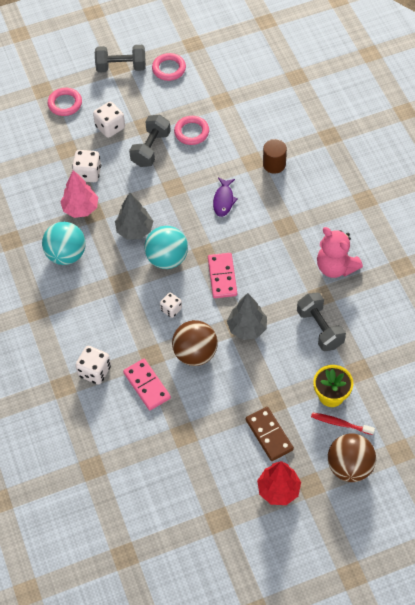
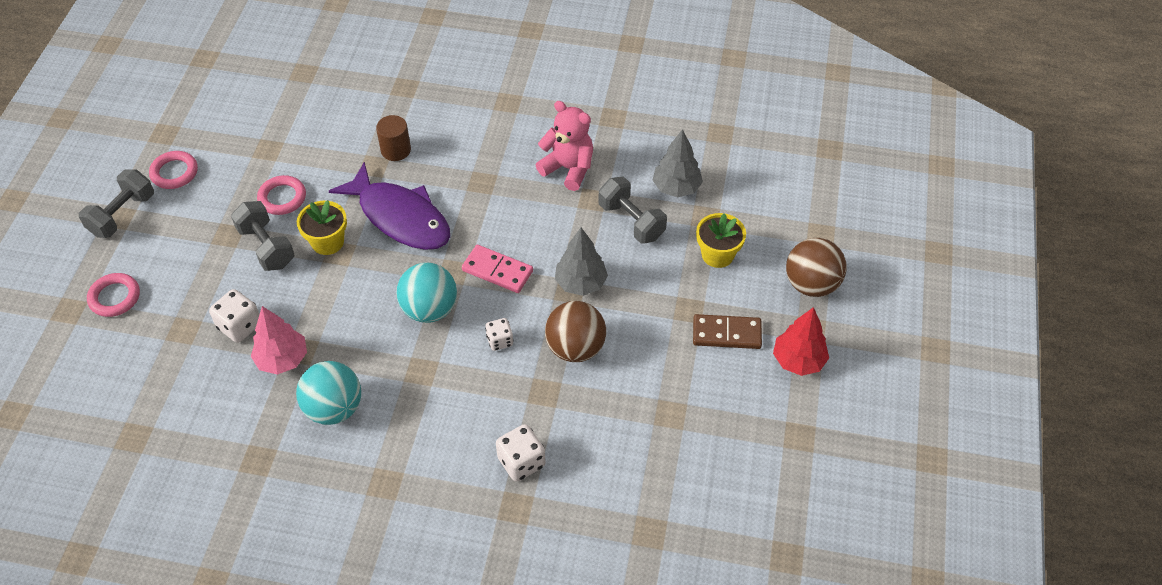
camera: 60 degrees left, 5 degrees down
(110, 127) = (196, 270): white dice -> none
(135, 230) = (363, 320): grey tree -> grey tree (676, 188)
(147, 385) = (581, 417): pink domino -> none
(177, 176) = (327, 242): none -> yellow flower pot
(223, 200) = (400, 217): purple fish -> purple fish, size x2.17
(320, 328) = (631, 221): grey dumbbell -> grey dumbbell turned 45 degrees clockwise
(335, 267) = (568, 169): pink teddy bear -> pink teddy bear turned 135 degrees counterclockwise
(340, 424) = (756, 265): red toothbrush -> none

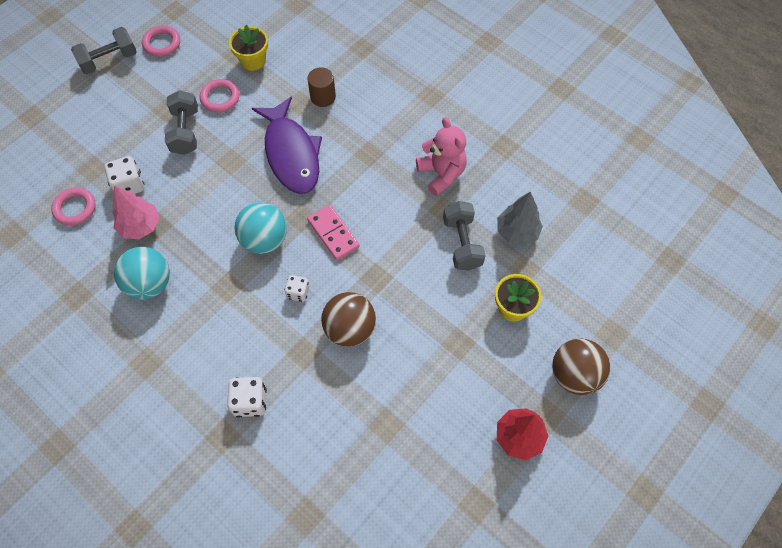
camera: 30 degrees right, 10 degrees up
(115, 297) = (65, 121): pink ring -> pink ring (75, 208)
(327, 242) = (228, 148): yellow flower pot -> yellow flower pot (253, 61)
(581, 283) = (389, 276): grey tree -> none
(726, 333) = (475, 381): brown domino -> none

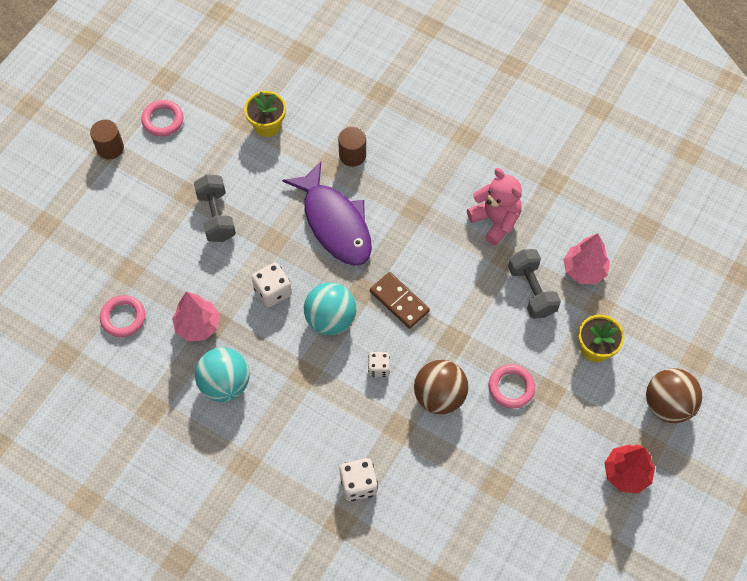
camera: 10 degrees left, 0 degrees up
(109, 60) = (110, 148): grey dumbbell -> brown cylinder
(129, 185) = (173, 283): white dice -> white dice (273, 291)
(220, 98) = (243, 173): pink ring -> pink ring (511, 387)
(333, 233) = (399, 301): pink domino -> brown domino
(517, 232) = (584, 270): grey tree -> pink tree

